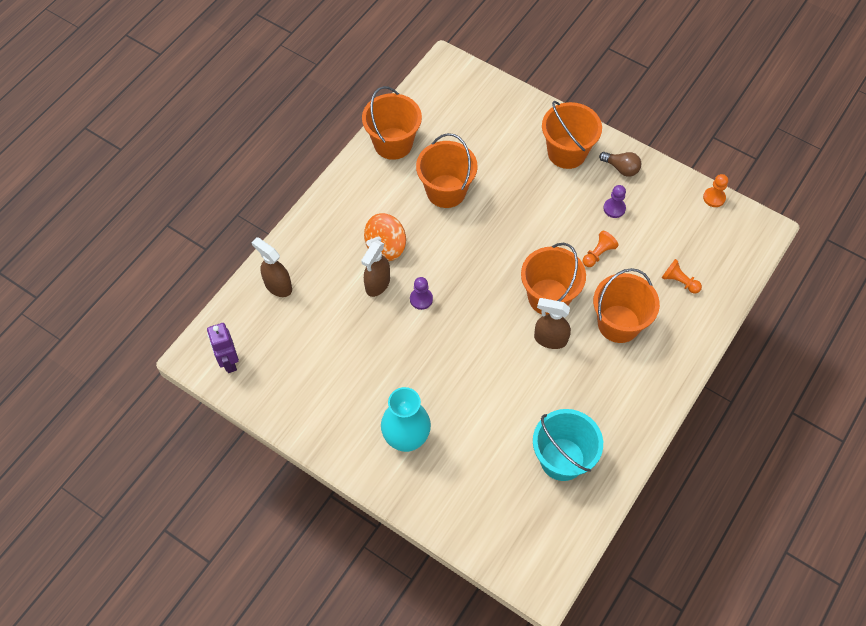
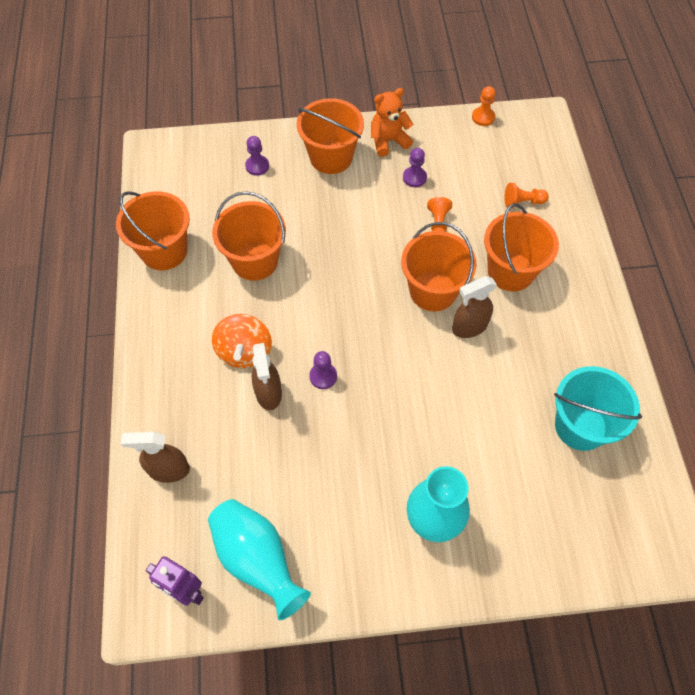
camera: 40 degrees left, 0 degrees up
(283, 377) = (257, 559): none -> turquoise vase
(508, 124) = (257, 166): none -> purple pawn
(621, 168) = (388, 141): brown light bulb -> orange teddy bear

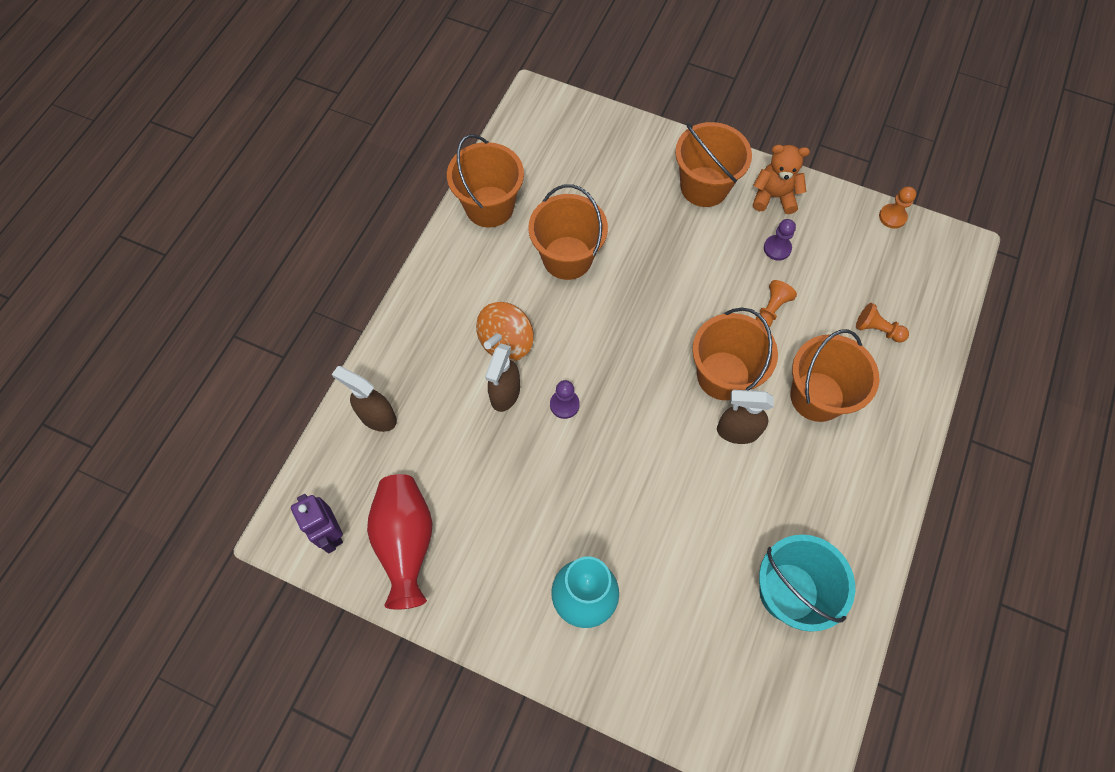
camera: 30 degrees right, 5 degrees up
(257, 166) = (625, 162): purple pawn -> none
(257, 559) = (406, 542): turquoise vase -> red vase

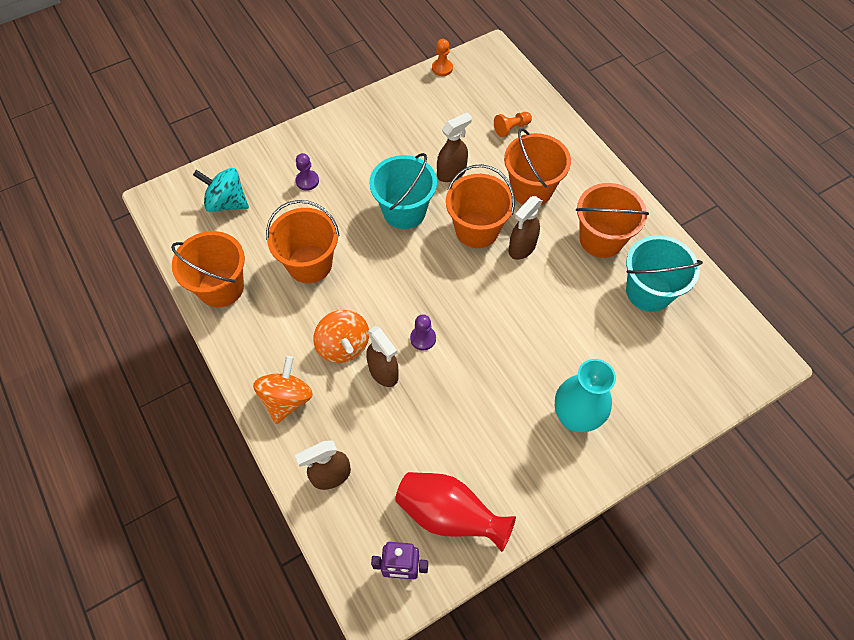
camera: 55 degrees left, 5 degrees down
(423, 332) = (286, 399): none -> orange spinning top
(576, 149) = (226, 202): none -> turquoise spinning top
(689, 297) = (404, 211): none -> turquoise bucket
(704, 187) = (329, 148): orange bucket -> orange bucket (601, 239)
(771, 309) = (452, 172): orange pawn -> brown spray bottle
(774, 197) = (372, 116): orange teddy bear -> none
(777, 248) = (411, 140): purple pawn -> purple pawn (307, 181)

